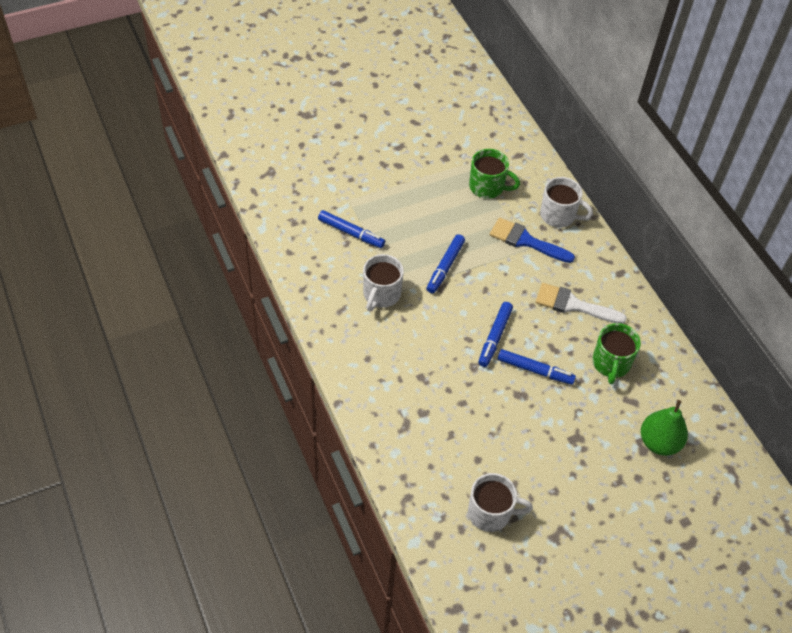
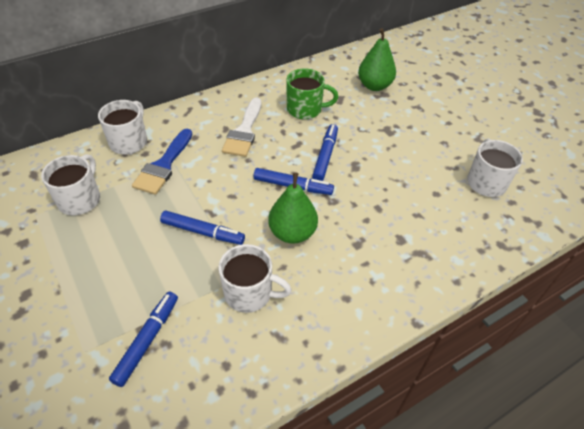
camera: 95 degrees left, 5 degrees down
(438, 330) = (292, 233): none -> green pear
(487, 187) = (80, 199): green mug -> white mug

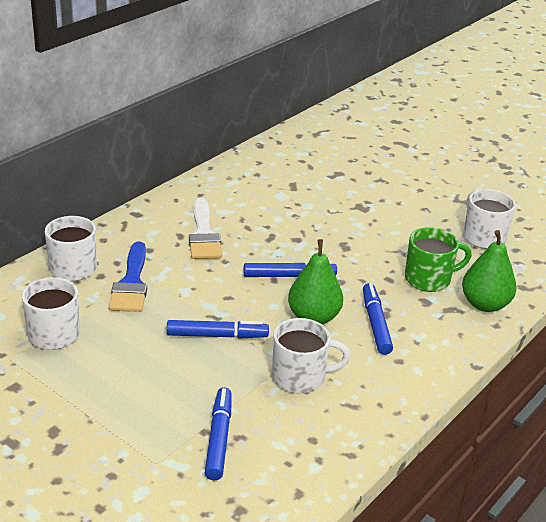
camera: 20 degrees left, 15 degrees down
(305, 109) = (260, 202): green mug -> green mug (429, 279)
(325, 156) = (308, 242): blue marker -> blue marker (376, 324)
(374, 86) = (323, 167): green pear -> green pear (484, 304)

